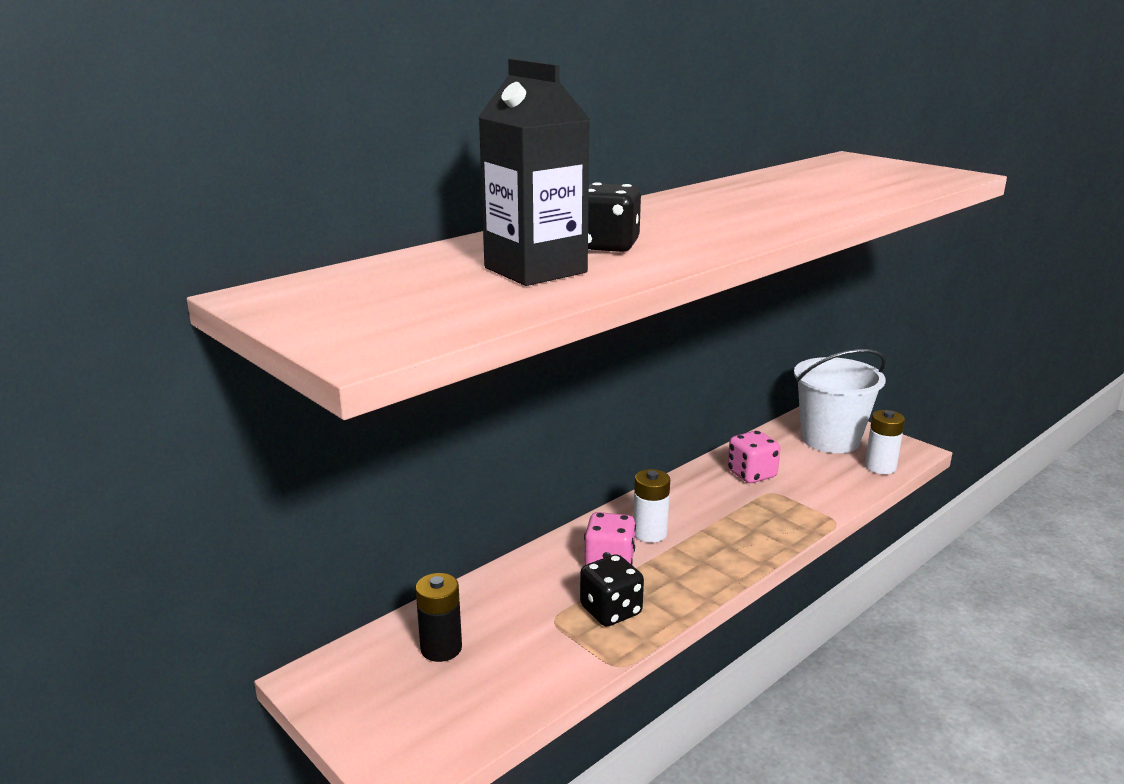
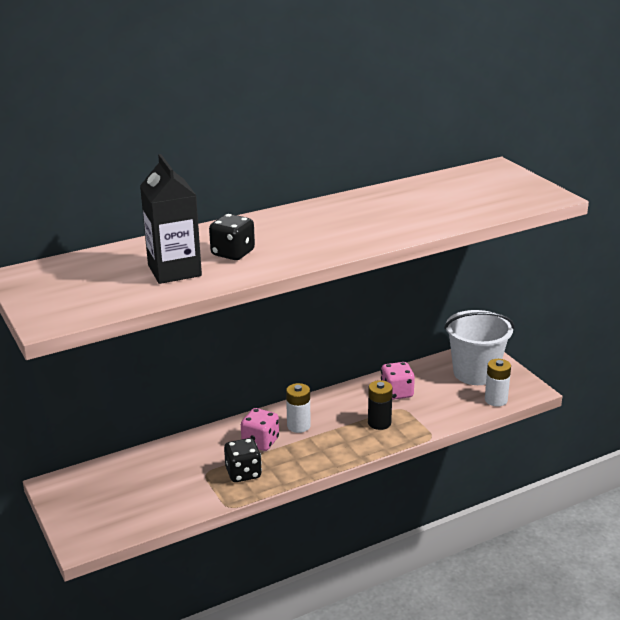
camera: 15 degrees right, 5 degrees up
(441, 648) = (131, 479): black battery -> black battery (379, 423)

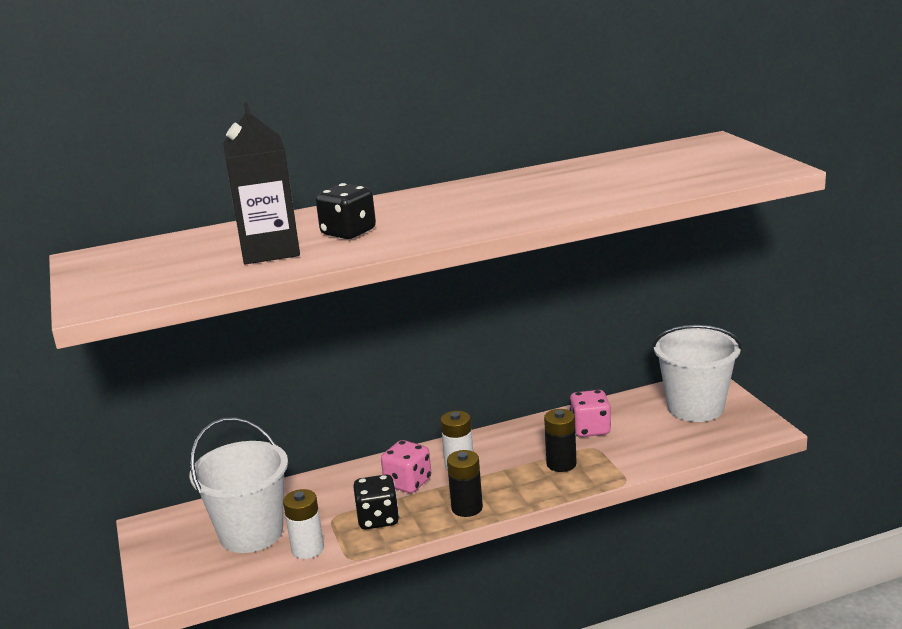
camera: 10 degrees right, 5 degrees down
(142, 488) = (251, 533): none -> white bucket
(312, 462) = (467, 508): none -> black battery
(496, 400) = (717, 440): white battery -> white battery (307, 549)

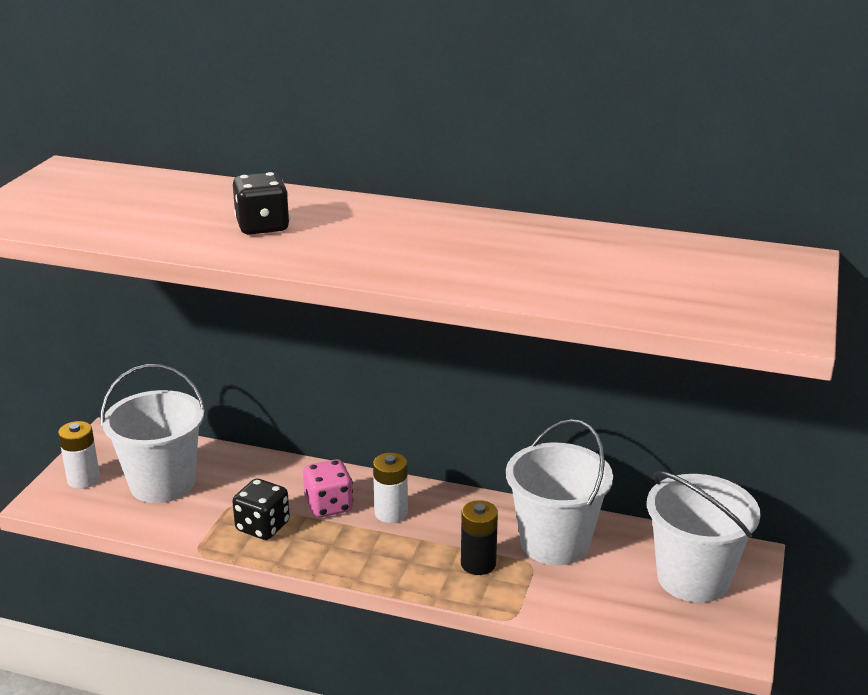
camera: 35 degrees right, 5 degrees up
(270, 251) = (177, 219): black carton -> none
(307, 549) = (180, 523): white battery -> white battery (83, 479)
(467, 508) = (341, 559): black battery -> none
(590, 429) = (554, 543): pink dice -> white bucket

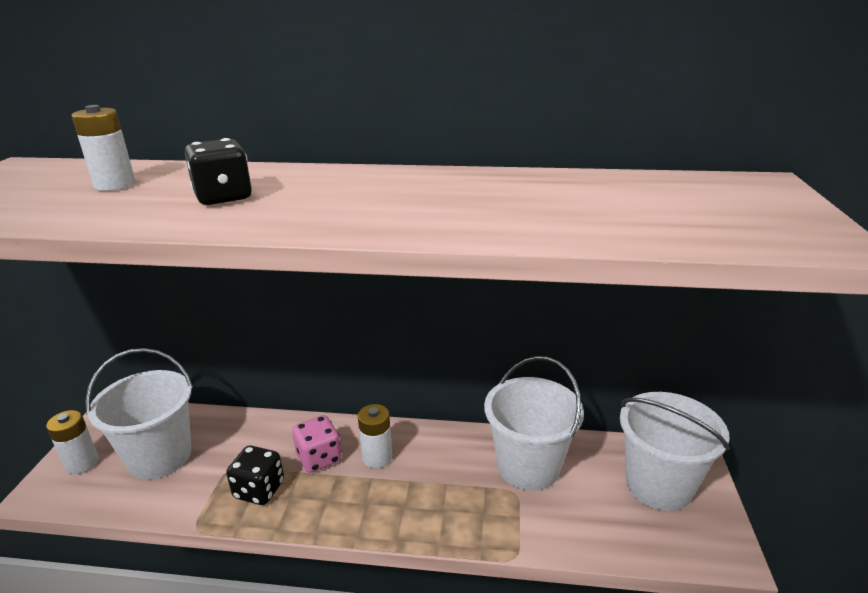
camera: 10 degrees left, 0 degrees up
(162, 202) = (115, 184): none -> white battery
(478, 564) = (467, 500): black battery -> none

